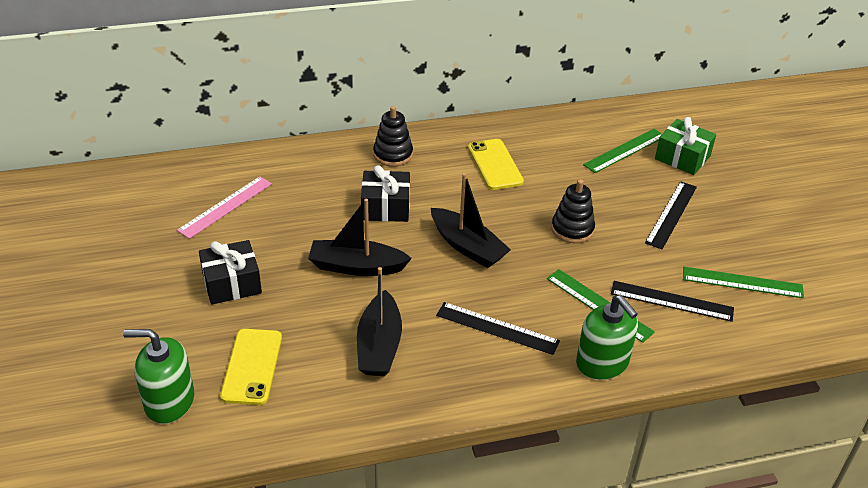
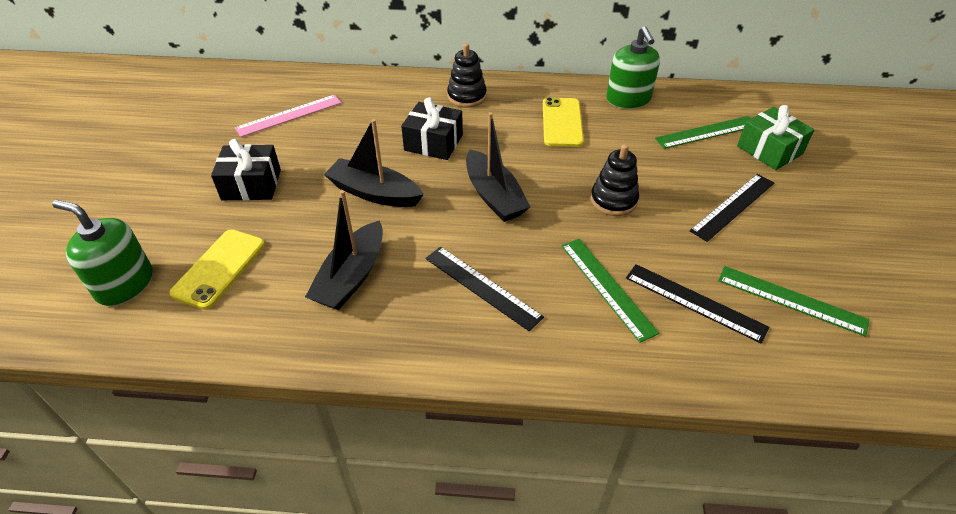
camera: 20 degrees right, 5 degrees up
(602, 363) = (581, 354): green soap dispenser -> green soap dispenser (628, 99)

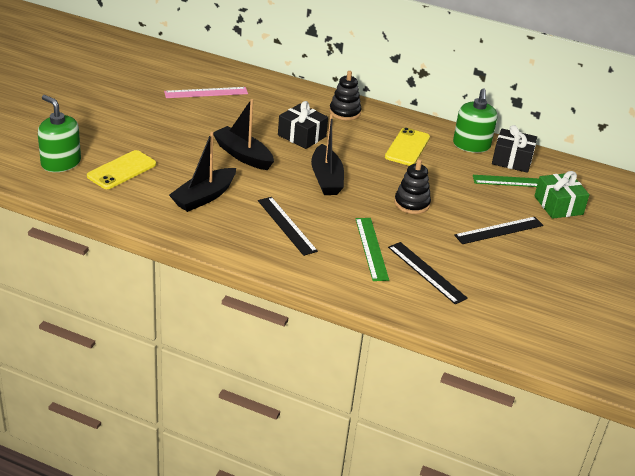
camera: 15 degrees right, 10 degrees down
(251, 185) = (161, 129): black gift -> black gift (512, 160)
(791, 300) = (496, 290): green ruler -> none

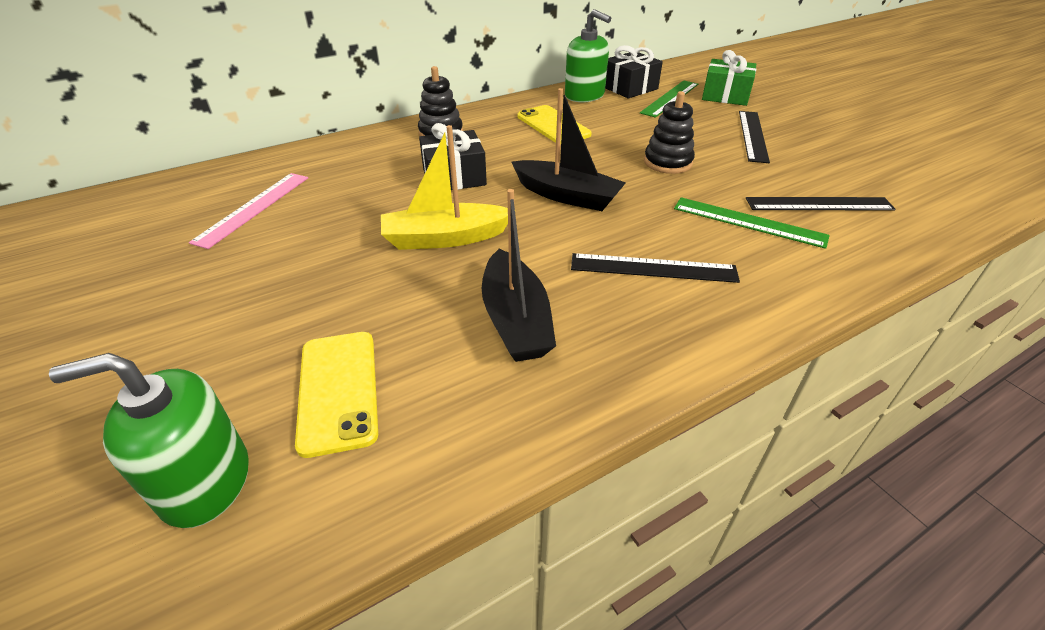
camera: 50 degrees left, 5 degrees up
(243, 155) = (445, 238): black boat -> yellow boat

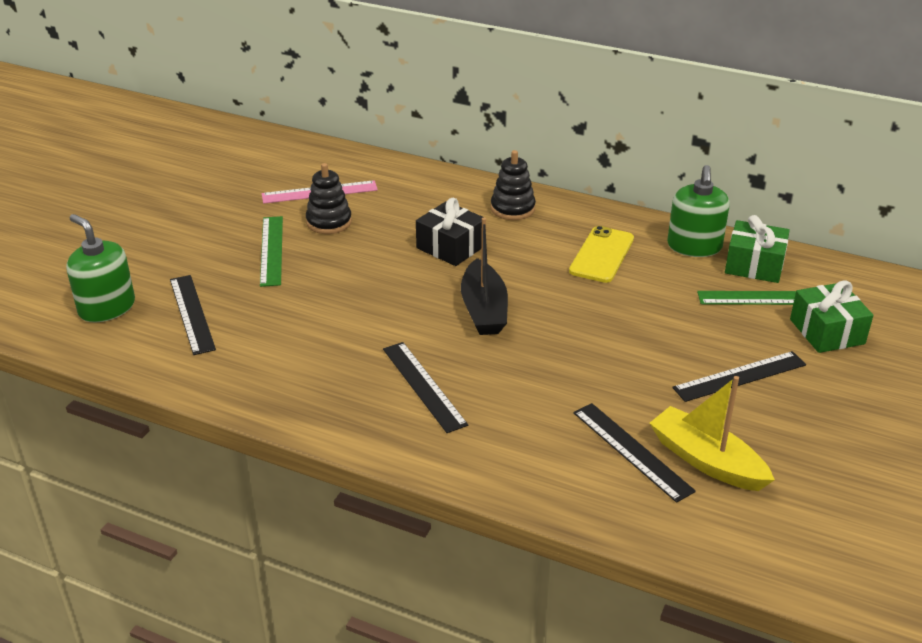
camera: 55 degrees right, 5 degrees down
(338, 390) = (191, 314): yellow phone -> black ruler
(445, 238) = (365, 281): yellow boat -> yellow boat (706, 460)
(516, 320) = (305, 348): black boat -> none
(629, 88) = (754, 265): black gift -> green gift
(667, 162) = (608, 341): black stacking toy -> black stacking toy (329, 222)
(748, 222) = (548, 416): green ruler -> green ruler (271, 250)

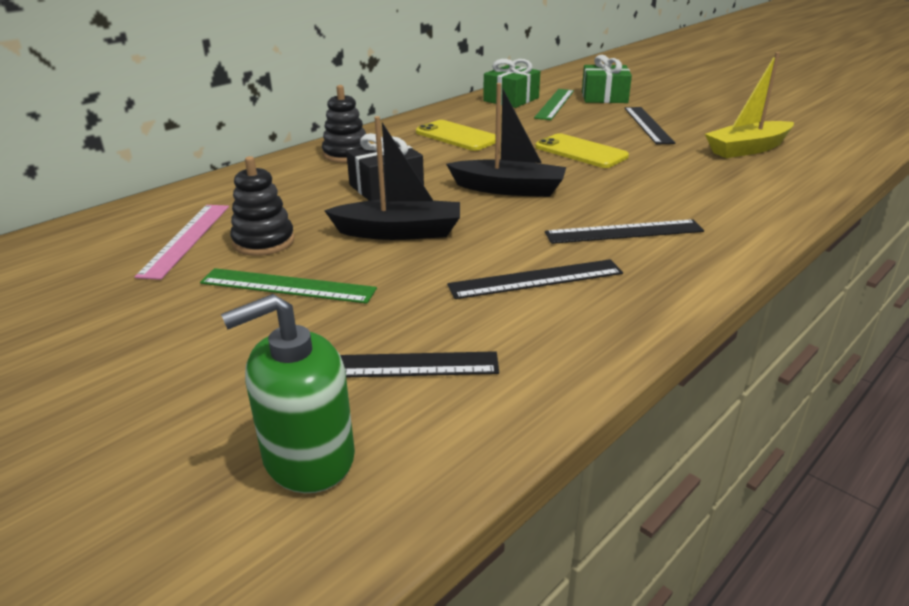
camera: 70 degrees left, 5 degrees down
(370, 273) = (399, 232): none -> black boat
(610, 338) = (581, 152): none -> yellow phone
(631, 451) = (735, 168): black ruler -> black ruler (536, 279)
(694, 246) = (471, 109): green soap dispenser -> none

